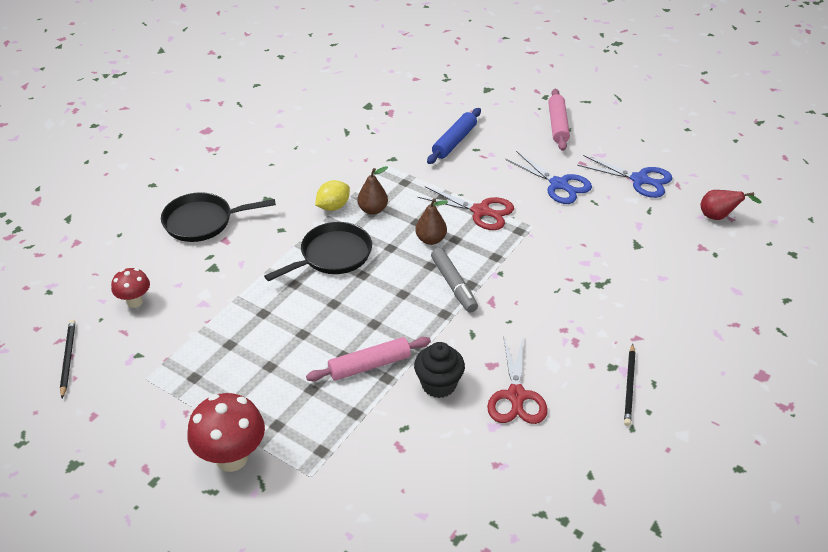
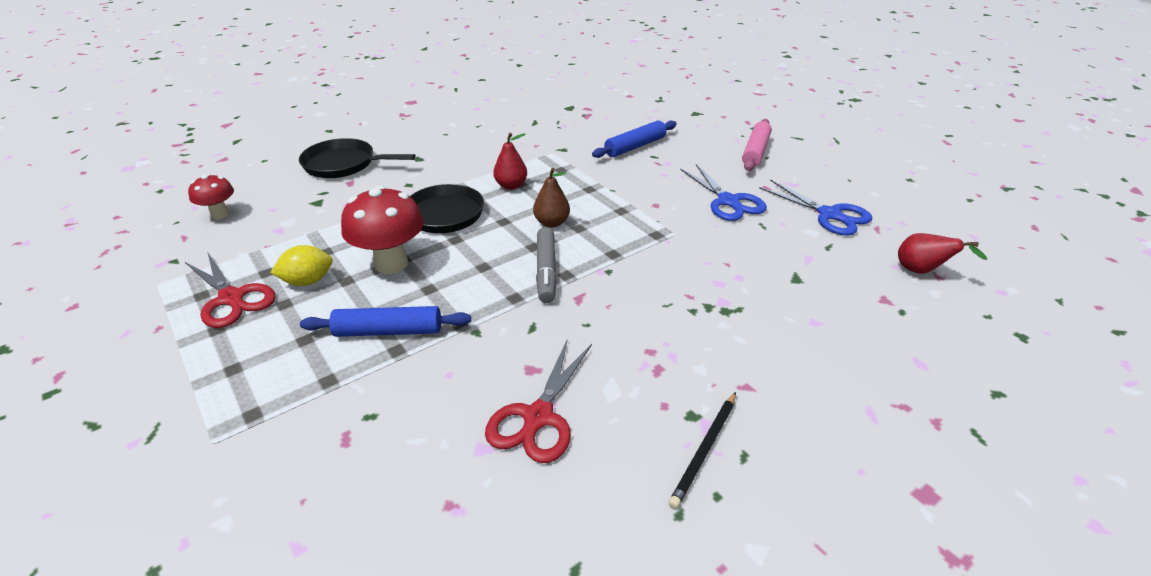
camera: 20 degrees right, 5 degrees down
(68, 358) = (111, 248): black pencil -> none
(231, 458) = (151, 392): red mushroom -> red mushroom (391, 264)
(333, 206) = (474, 176): yellow lemon -> yellow lemon (308, 281)
(369, 365) = (388, 331): pink rolling pin -> blue rolling pin
(373, 210) = (511, 186): brown pear -> red pear
(438, 385) = (451, 375): black cupcake -> none
(480, 211) = (624, 208): red scissors -> red scissors (231, 298)

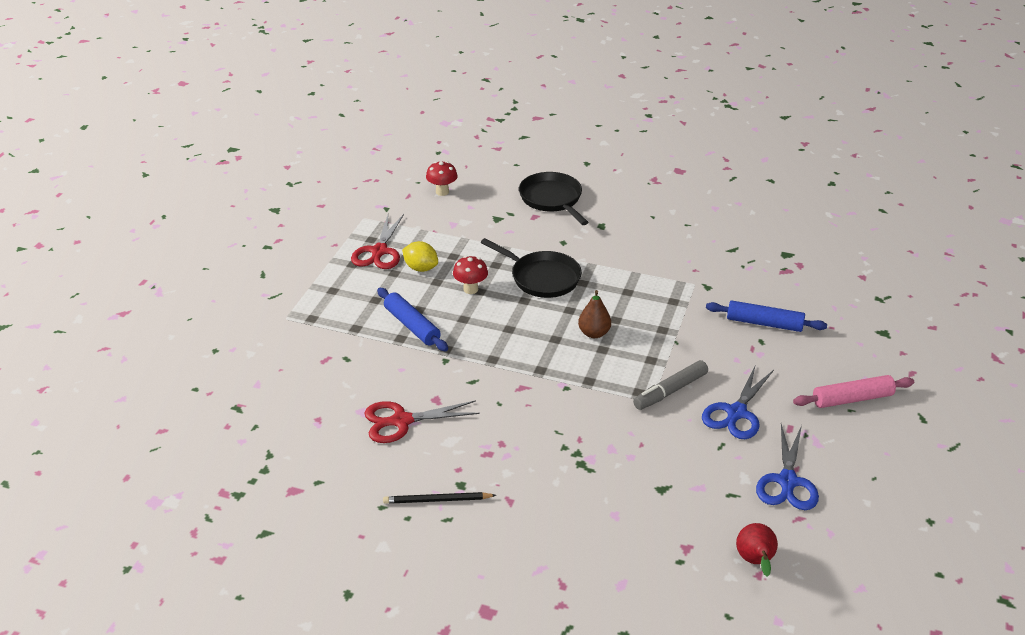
camera: 55 degrees right, 0 degrees up
(391, 264) = (470, 289): red mushroom -> red mushroom, size x0.58
(511, 186) = (619, 289): red pear -> none
(546, 271) = (534, 359): grey marker -> grey marker (670, 391)

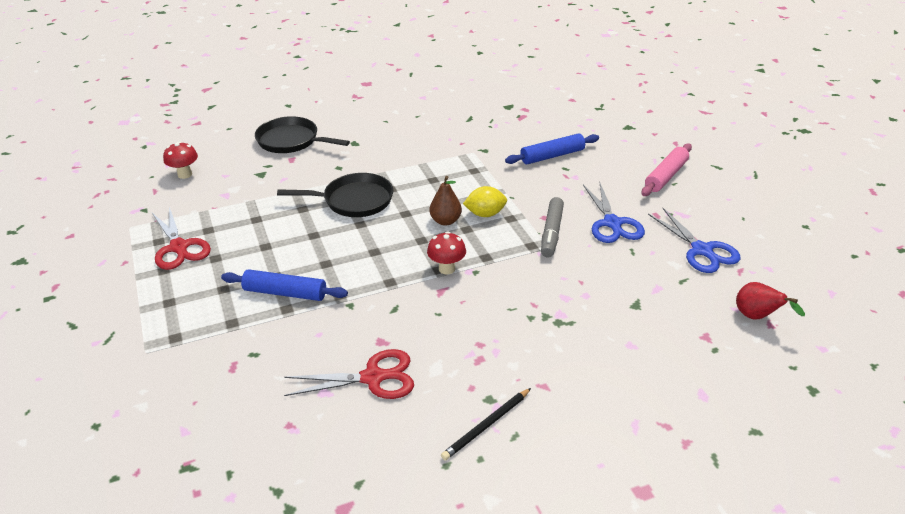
camera: 40 degrees left, 0 degrees up
(402, 421) = (372, 378): red scissors -> red scissors turned 135 degrees counterclockwise
(421, 268) = (237, 242): yellow lemon -> yellow lemon (485, 214)
(470, 289) = (303, 237): red mushroom -> red mushroom (446, 269)

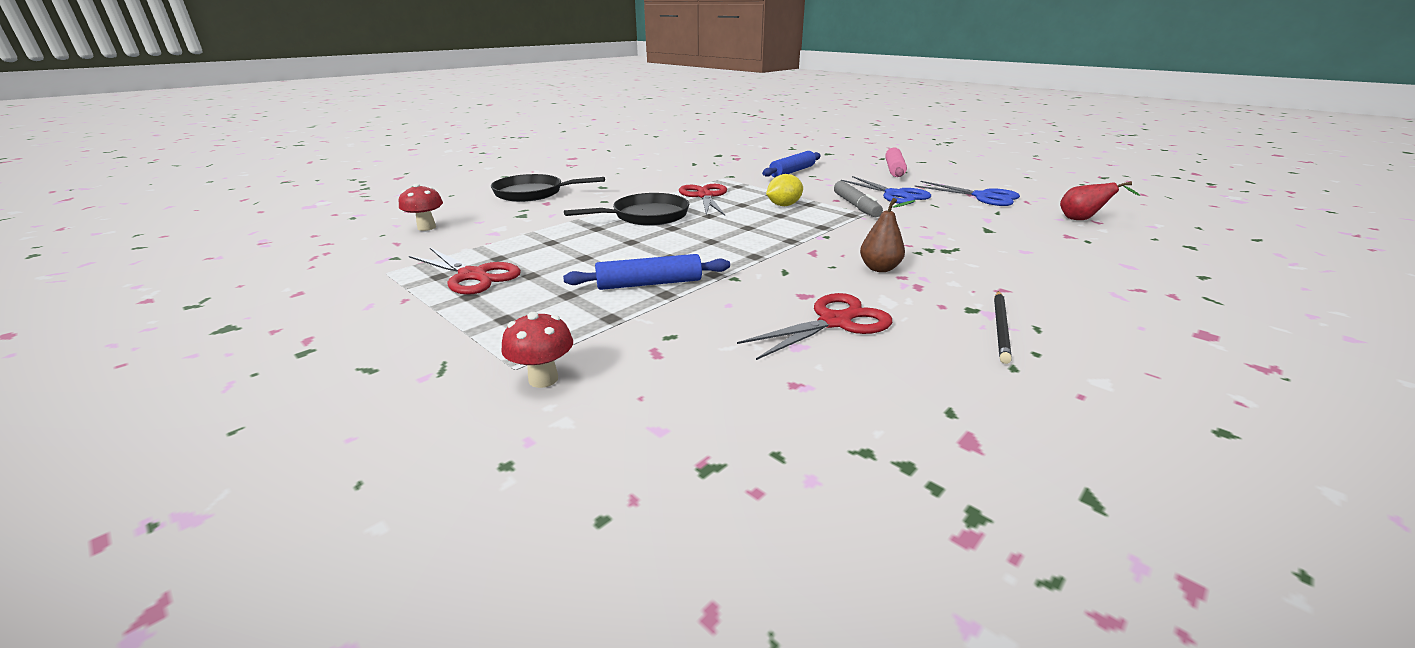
camera: 25 degrees left, 10 degrees down
(429, 181) = (705, 196): none -> red scissors
(445, 221) = (753, 214): brown pear -> brown pear (879, 268)
(446, 269) = (797, 239): red mushroom -> red mushroom (543, 379)

